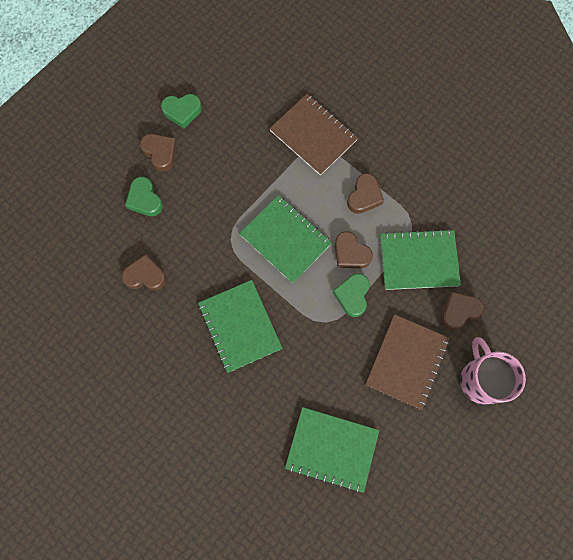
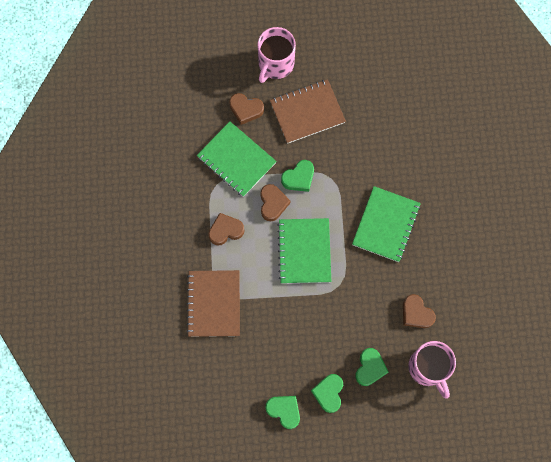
camera: 135 degrees left, 0 degrees up
(97, 241) = (428, 368): none -> pink mug
(160, 153) = (328, 393): brown heart -> green heart
(332, 449) = (399, 108): green notebook -> none

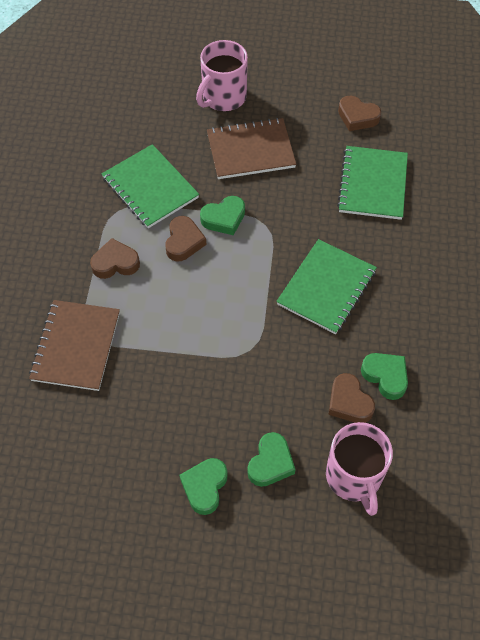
camera: 10 degrees right, 15 degrees down
(246, 109) = (176, 137): brown heart -> brown heart (357, 117)
(284, 411) = (136, 500): green heart -> green heart (385, 376)
(304, 251) = (212, 302): green notebook -> green notebook (373, 184)

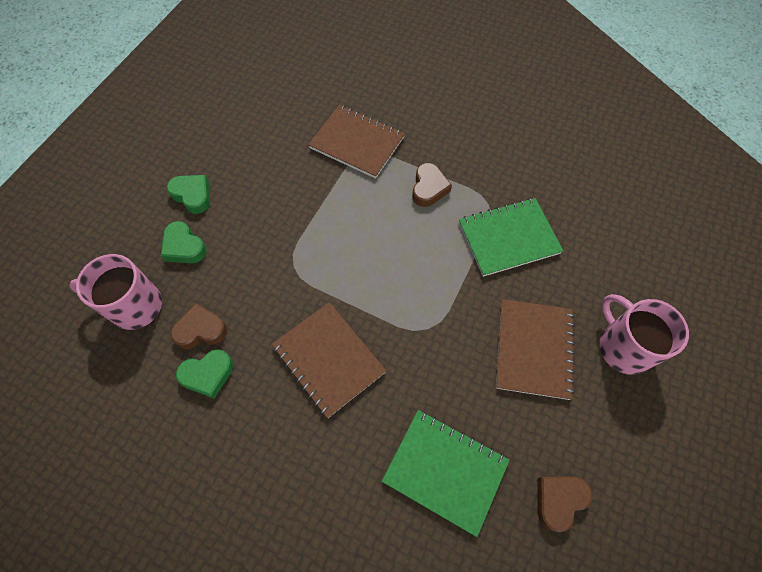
camera: 110 degrees right, 5 degrees up
(184, 242) = (432, 248): brown heart -> none
(224, 218) = (448, 292): green heart -> none
(326, 287) = (328, 359): green notebook -> brown notebook

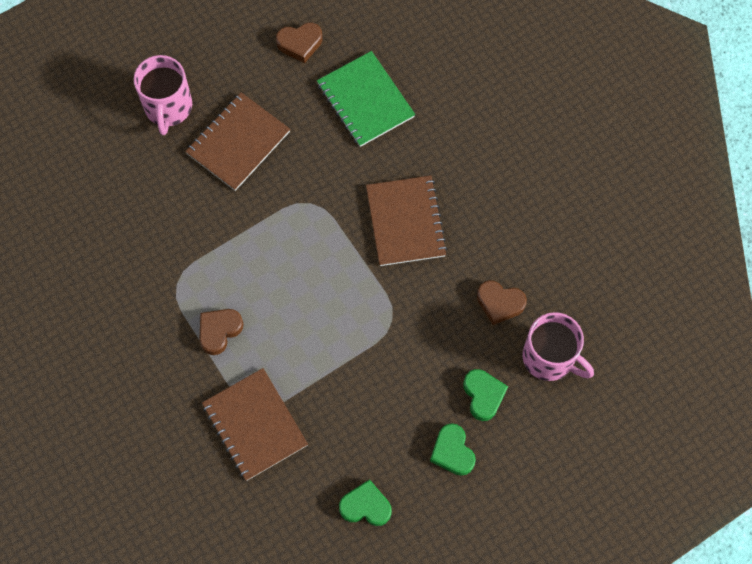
camera: 150 degrees left, 5 degrees up
(208, 374) = (509, 261): green heart -> green heart (366, 506)
(508, 238) = (184, 242): green notebook -> none

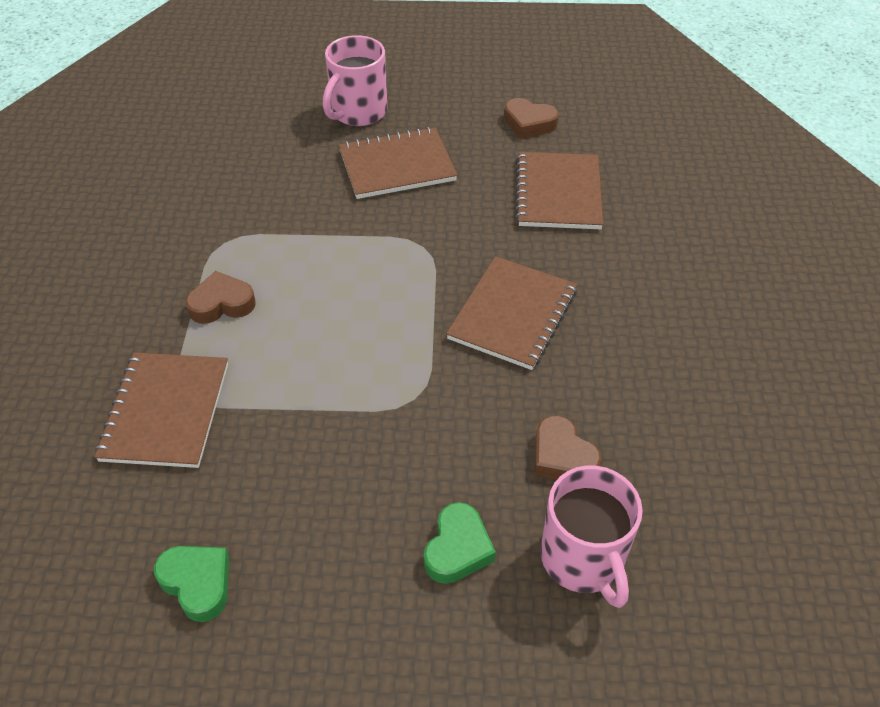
camera: 35 degrees right, 20 degrees down
(365, 100) = (558, 193): green notebook -> brown notebook
(452, 452) = (361, 591): green heart -> none

